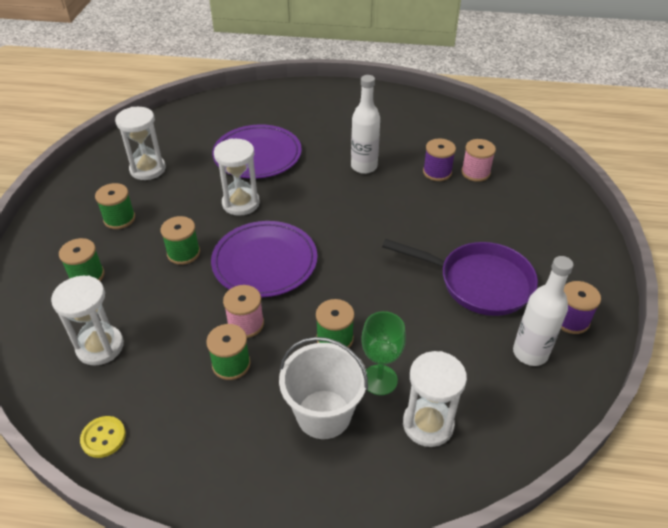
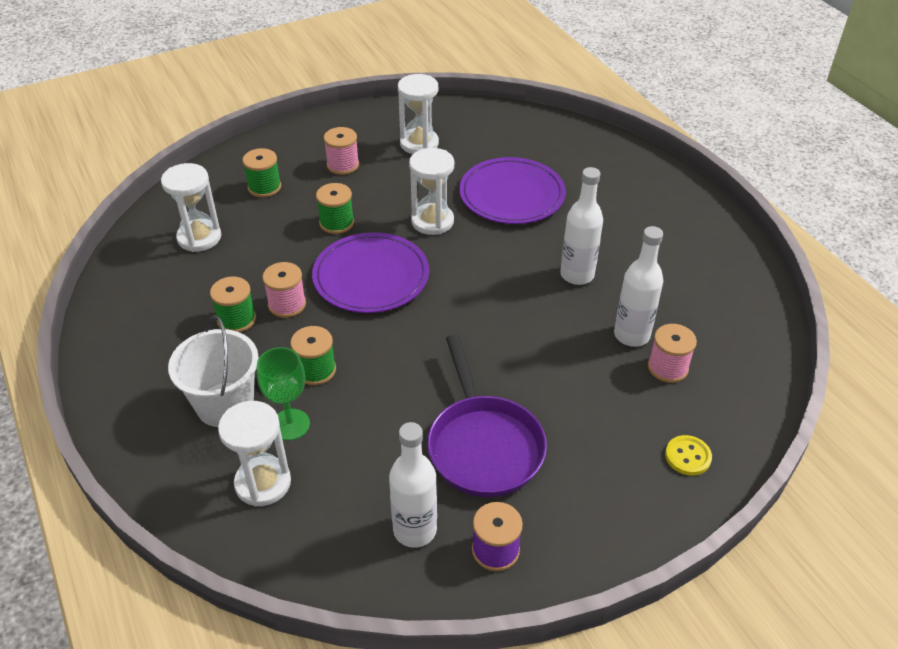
camera: 55 degrees right, 0 degrees up
(103, 437) = (118, 290): yellow button -> yellow button (688, 456)
(119, 219) = (343, 165): green spool -> pink spool
(437, 172) = (631, 335): purple spool -> white bottle

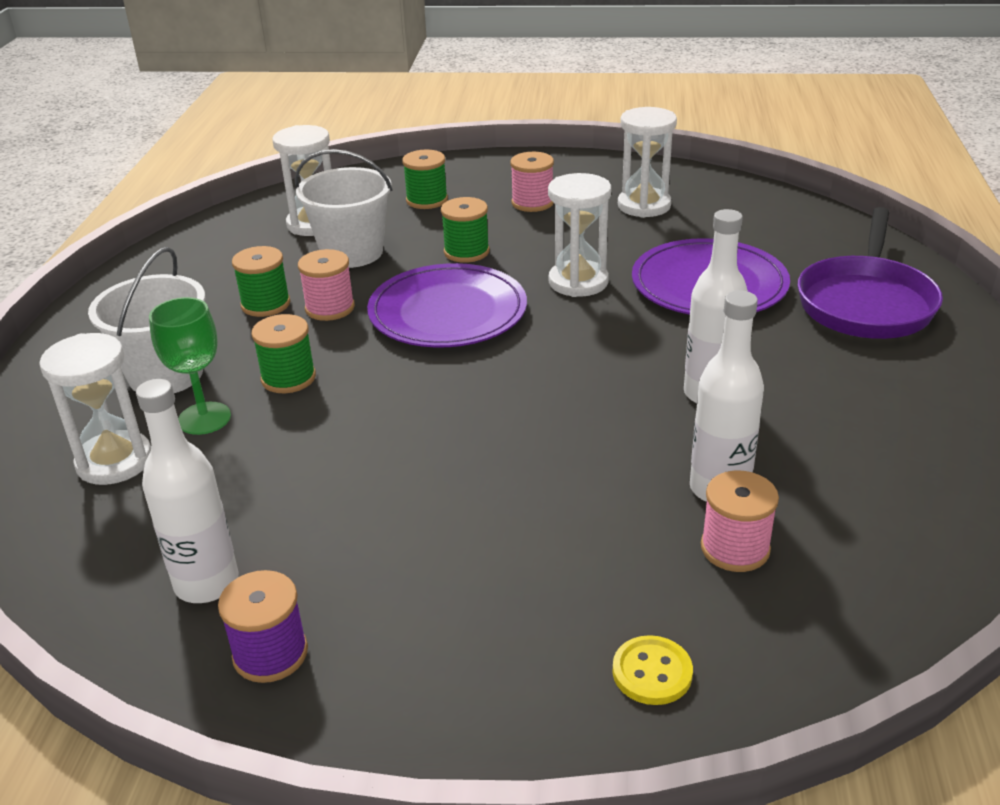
camera: 35 degrees right, 10 degrees down
(255, 252) = (352, 252): none -> white bucket
(483, 445) = (385, 530): purple pan -> purple pan (865, 302)

